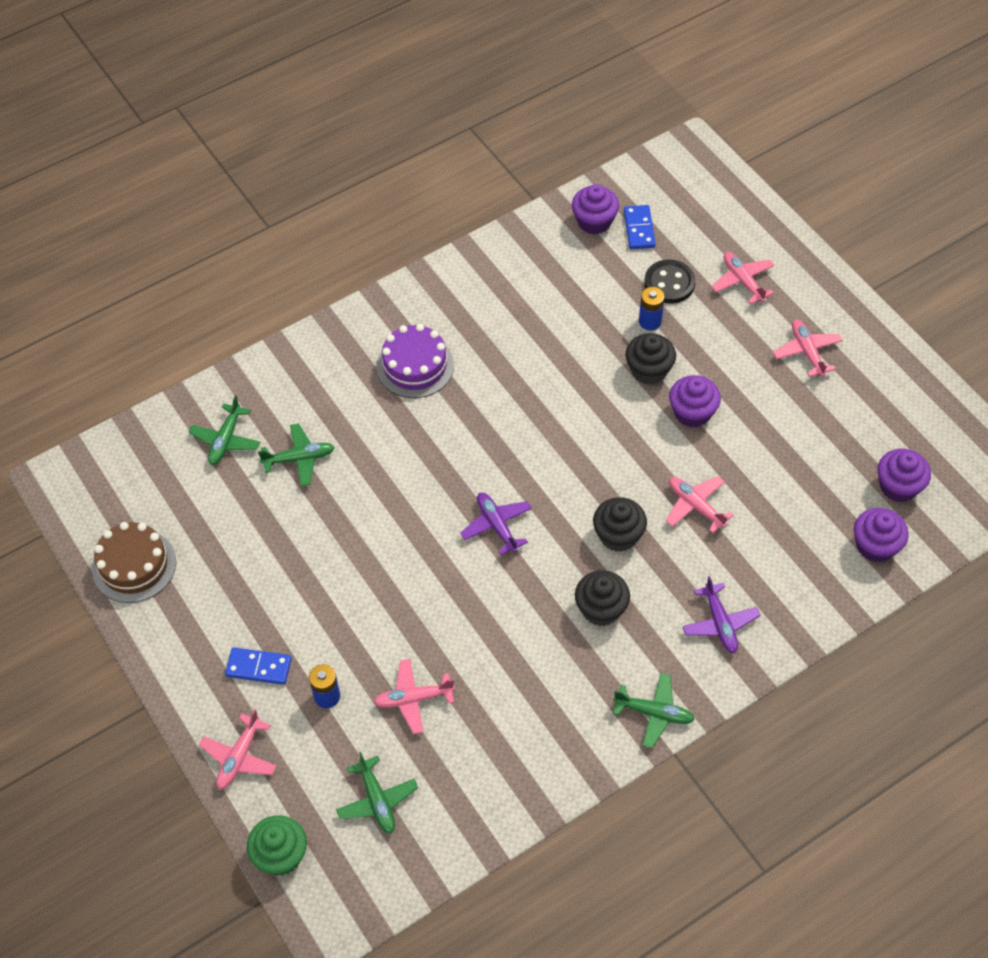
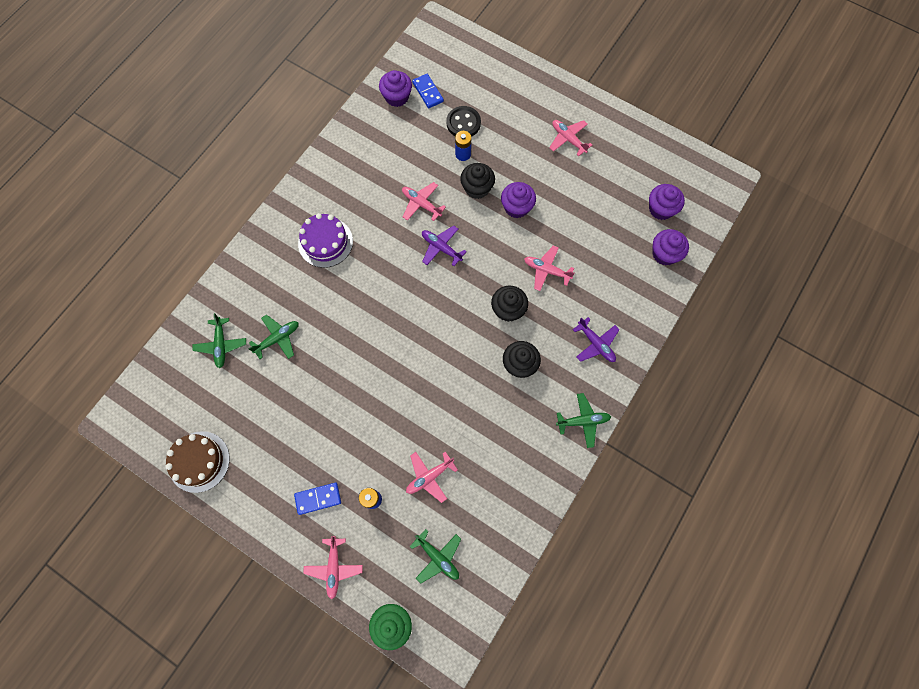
camera: 25 degrees left, 15 degrees up
(496, 526) = (429, 334): purple plane -> purple plane (441, 248)
(742, 281) = (508, 105): pink plane -> pink plane (421, 204)

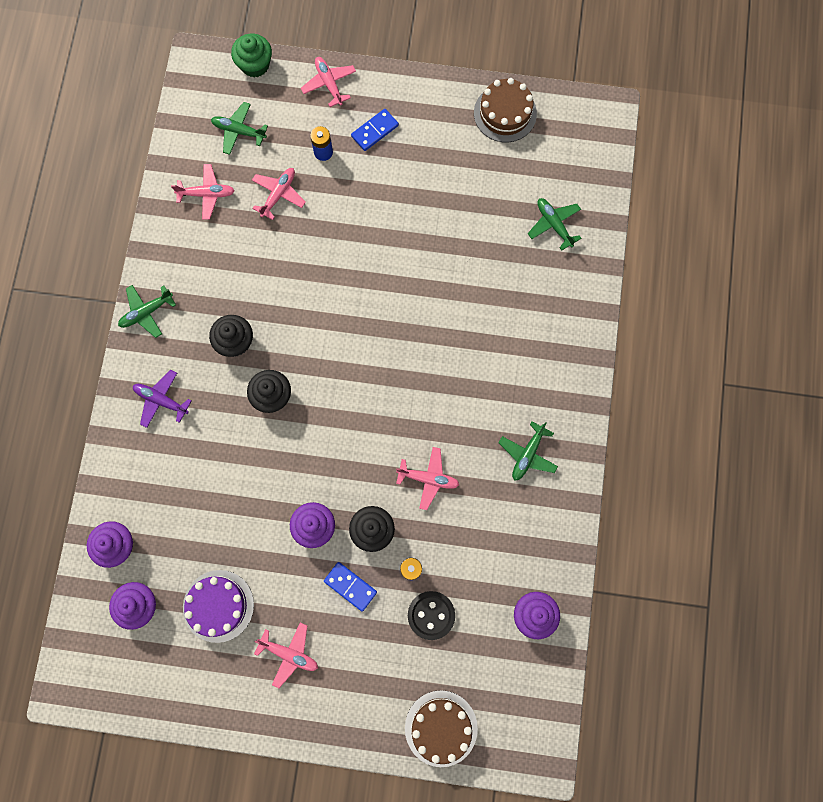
camera: 155 degrees right, 5 degrees up
(278, 338) = (500, 256): green plane -> green plane (527, 454)
(325, 242) = (512, 382): purple cake -> purple cake (218, 606)
(428, 92) = (498, 641): blue domino -> blue domino (350, 586)
(441, 248) = (379, 434): purple plane -> none
(489, 62) = (441, 728): none -> brown cake
(546, 270) = (248, 461): pink plane -> pink plane (207, 194)

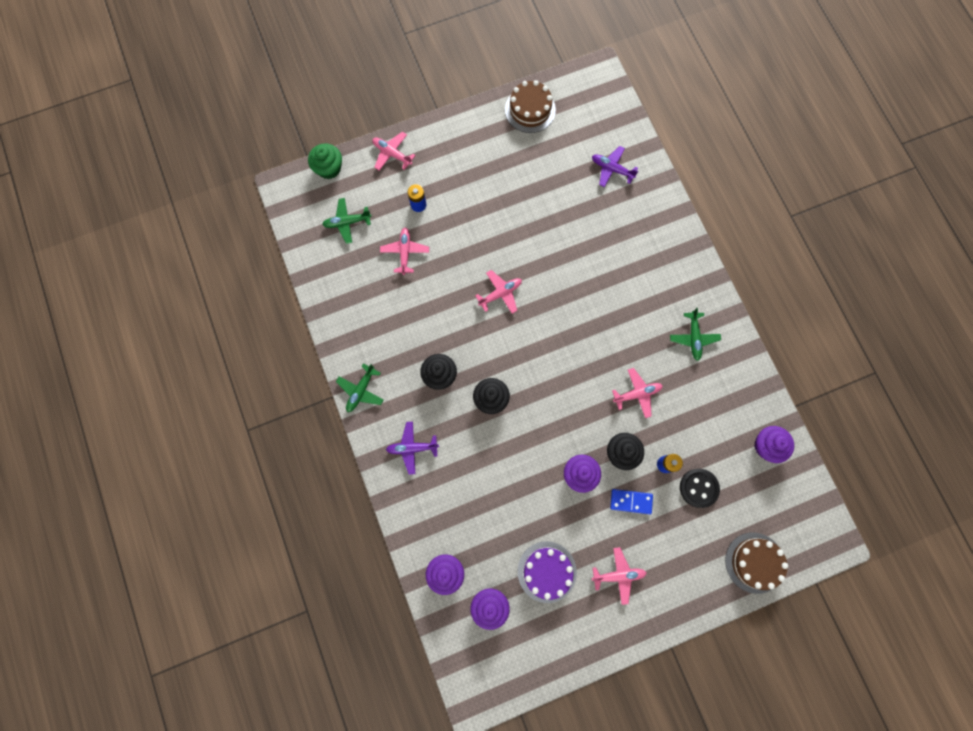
camera: 30 degrees left, 0 degrees up
(207, 194) = (352, 280): pink plane -> pink plane (500, 293)
(375, 131) = (446, 170): blue domino -> none
(554, 224) = (612, 169): green plane -> purple plane

